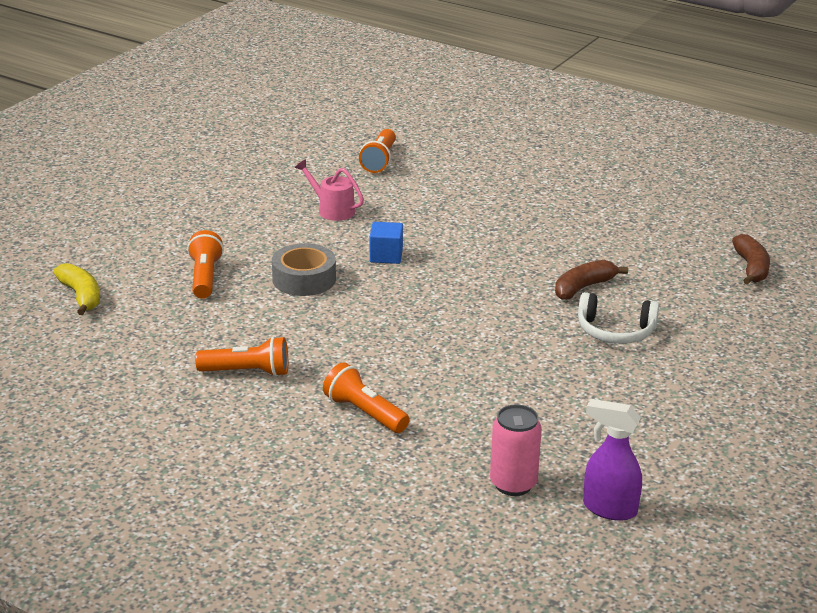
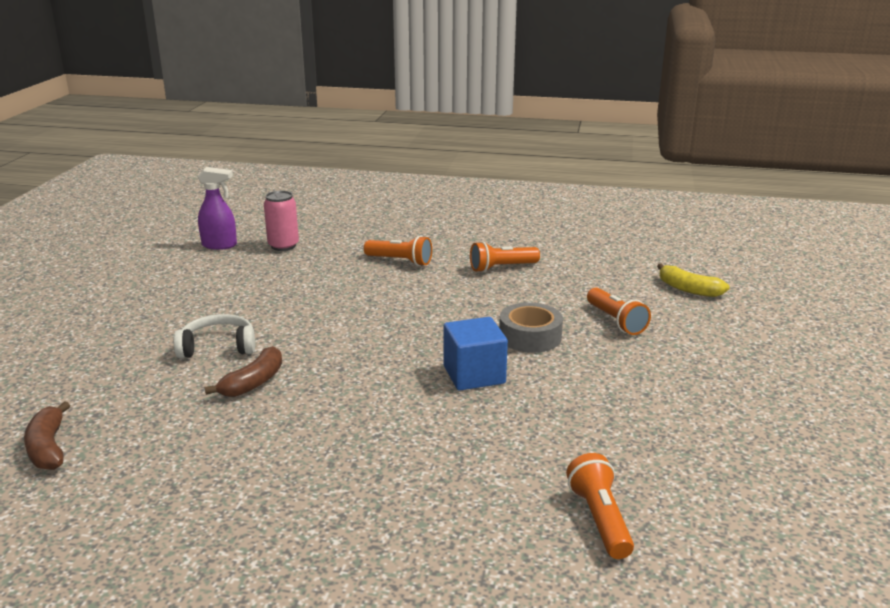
camera: 160 degrees right, 5 degrees down
(332, 210) = (580, 418): pink watering can -> none
(386, 256) = (474, 375): blue cube -> blue cube, size x1.52

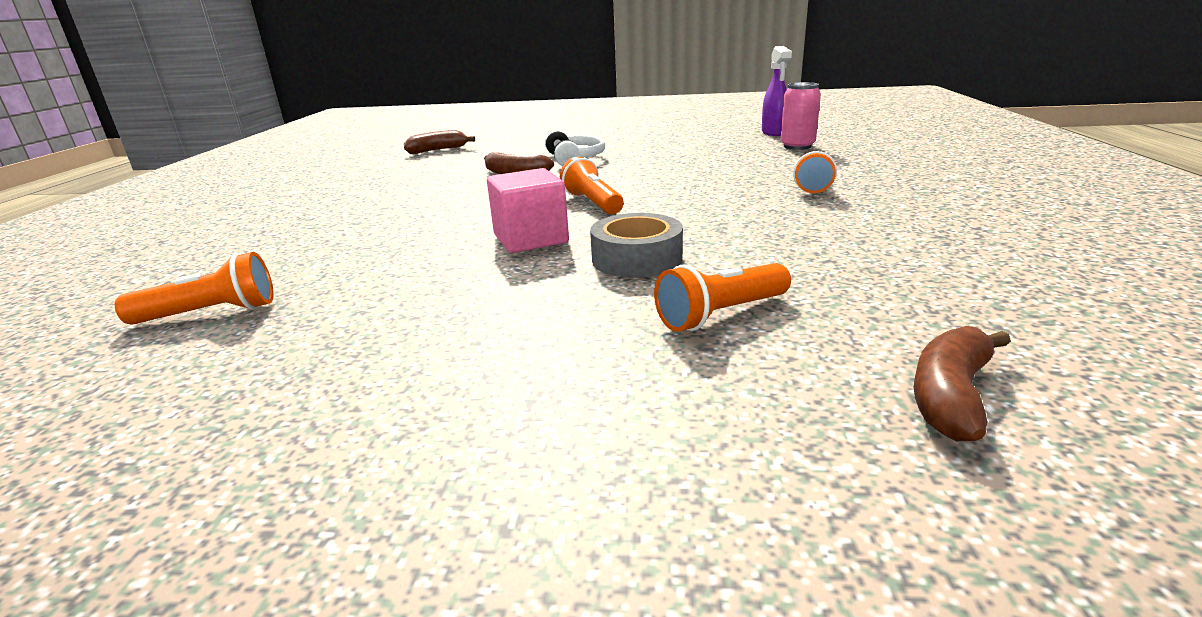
camera: 85 degrees right, 0 degrees up
(474, 375) = (530, 239): blue cube -> pink cube
(502, 268) = (855, 229): orange flashlight -> orange flashlight (593, 203)
(688, 289) = (950, 395): yellow banana -> brown banana

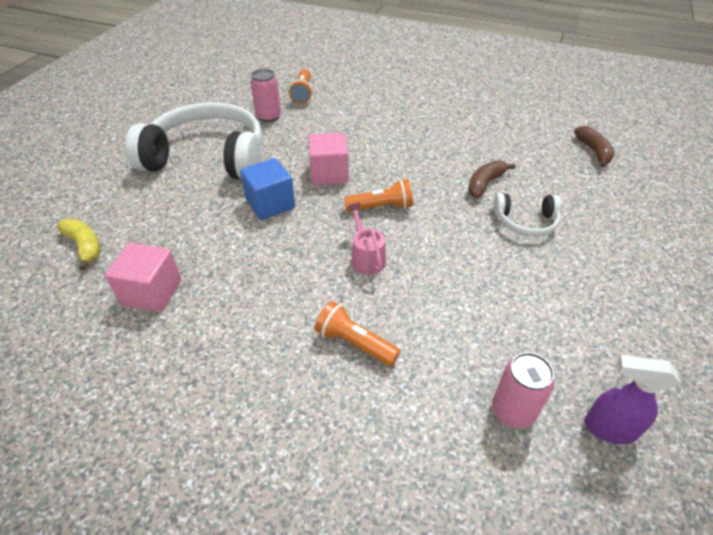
camera: 105 degrees right, 20 degrees up
(321, 327) = (268, 116): none -> pink can
(520, 352) = (208, 157): none -> white headphones
(637, 259) = (270, 204): grey tape -> blue cube
(690, 197) = (366, 257): none -> pink watering can
(721, 314) = (189, 212): orange flashlight -> none
(923, 286) = (152, 292): none -> pink cube
(950, 395) = (84, 246): brown banana -> yellow banana

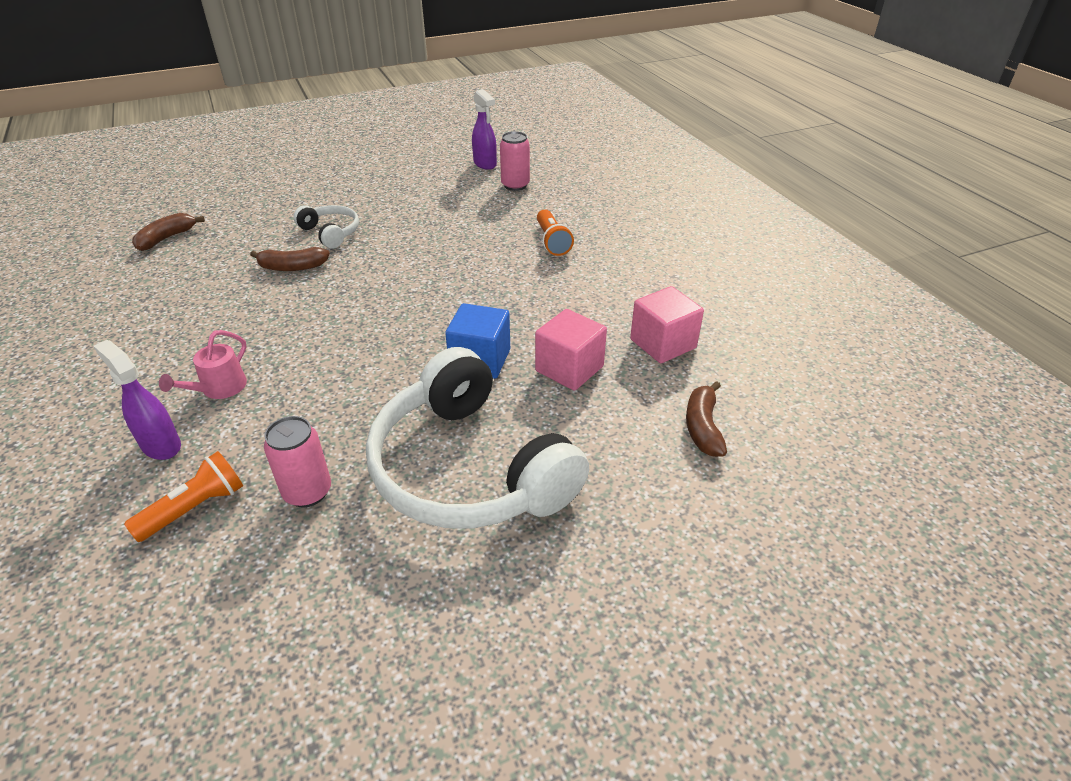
camera: 135 degrees left, 5 degrees down
(84, 246) = (702, 427): yellow banana -> brown banana
(329, 173) = (383, 356): pink cube -> pink cube (569, 369)
(355, 97) = (161, 445): none -> purple spray bottle
(366, 257) = (472, 275): pink watering can -> pink watering can (219, 389)
(381, 207) = (399, 299): orange flashlight -> none

